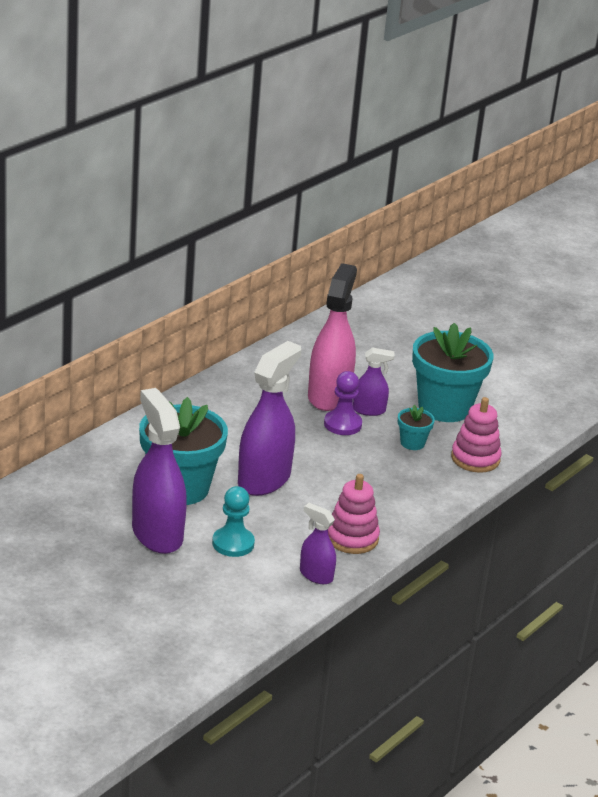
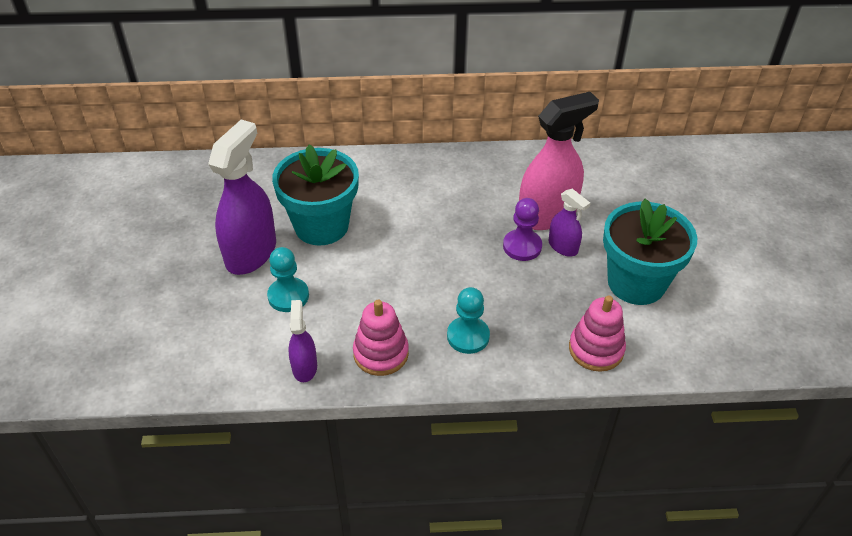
camera: 50 degrees right, 15 degrees up
(264, 479) = (390, 257): purple spray bottle -> none
(390, 496) = (468, 336): none -> turquoise pawn
(412, 443) = (558, 299): turquoise flower pot -> none

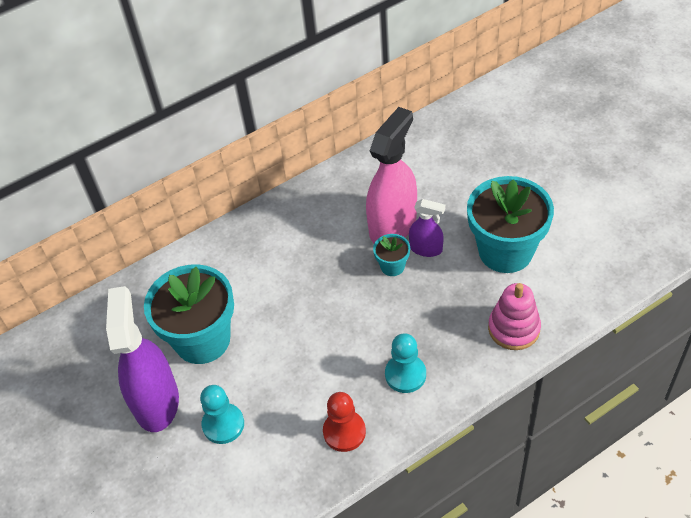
camera: 25 degrees left, 5 degrees up
(304, 367) = (288, 482): purple spray bottle -> none
(381, 353) = (344, 432): pink stacking toy -> red pawn
(522, 246) = (392, 266): purple pawn -> turquoise flower pot

